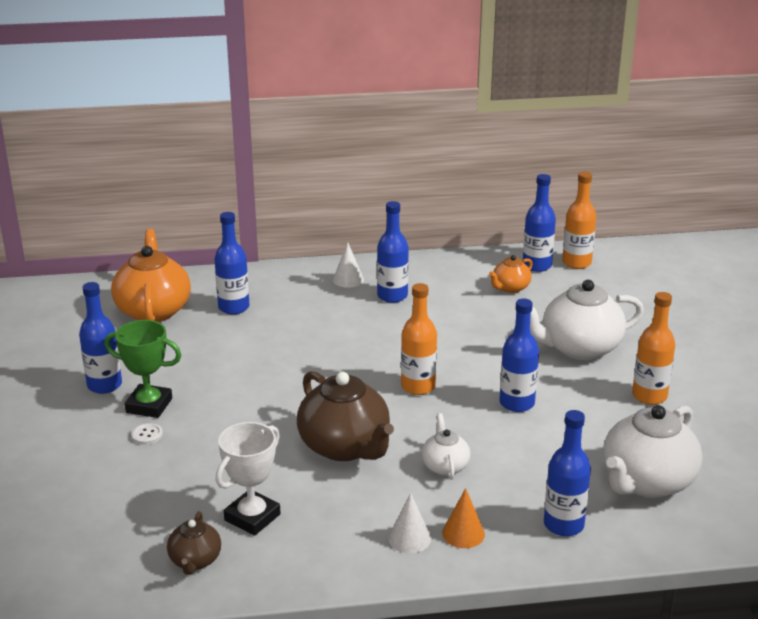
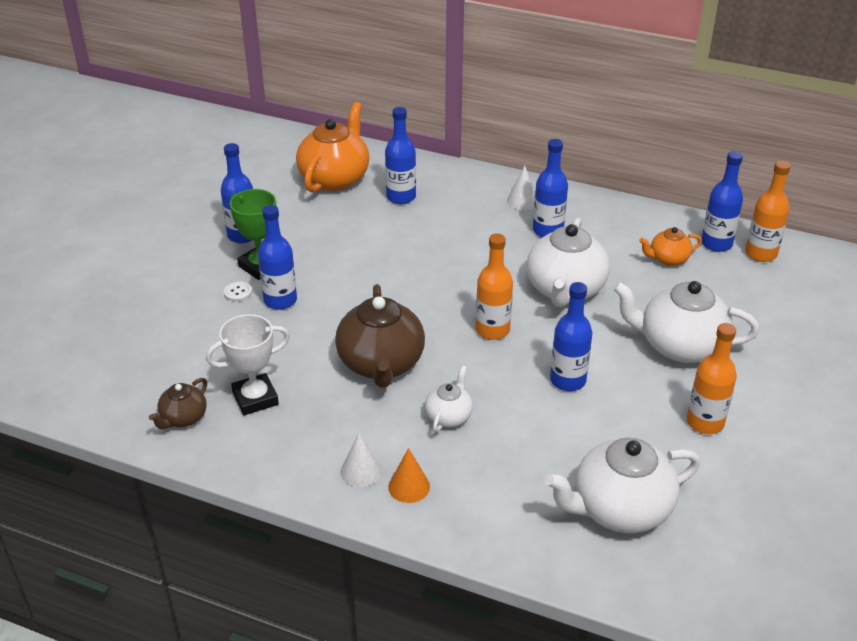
camera: 30 degrees right, 10 degrees up
(449, 336) = (565, 290): none -> white teapot
(563, 525) = (503, 517): blue bottle -> blue bottle (280, 300)

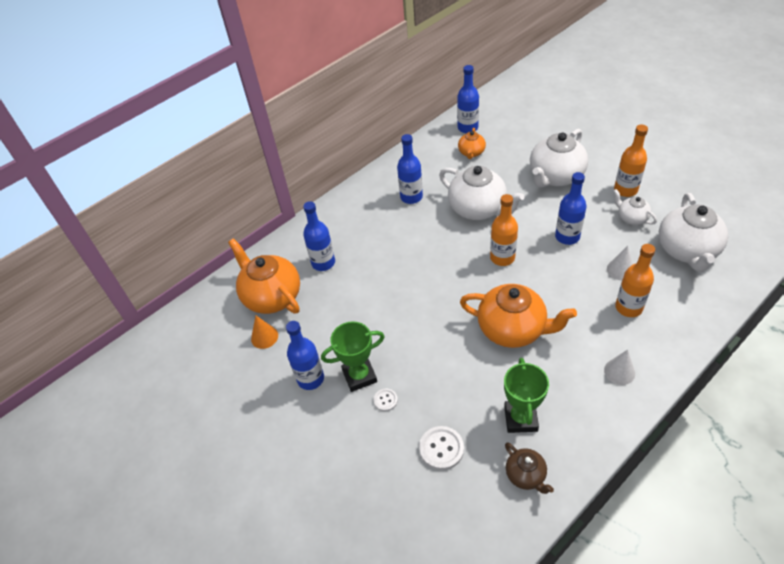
camera: 60 degrees left, 10 degrees up
(194, 347) = (441, 448): none -> white button
(255, 398) = (520, 418): white trophy -> green trophy
(280, 300) = (410, 373): blue bottle -> none
(381, 364) = (512, 329): brown teapot -> orange teapot
(409, 486) = (641, 348): orange cone -> orange cone (264, 337)
(449, 416) = (580, 307): white teapot -> white teapot (631, 218)
(522, 201) = (370, 199): white cone -> white cone (620, 270)
(760, 254) = (487, 114): orange bottle -> orange bottle (628, 307)

